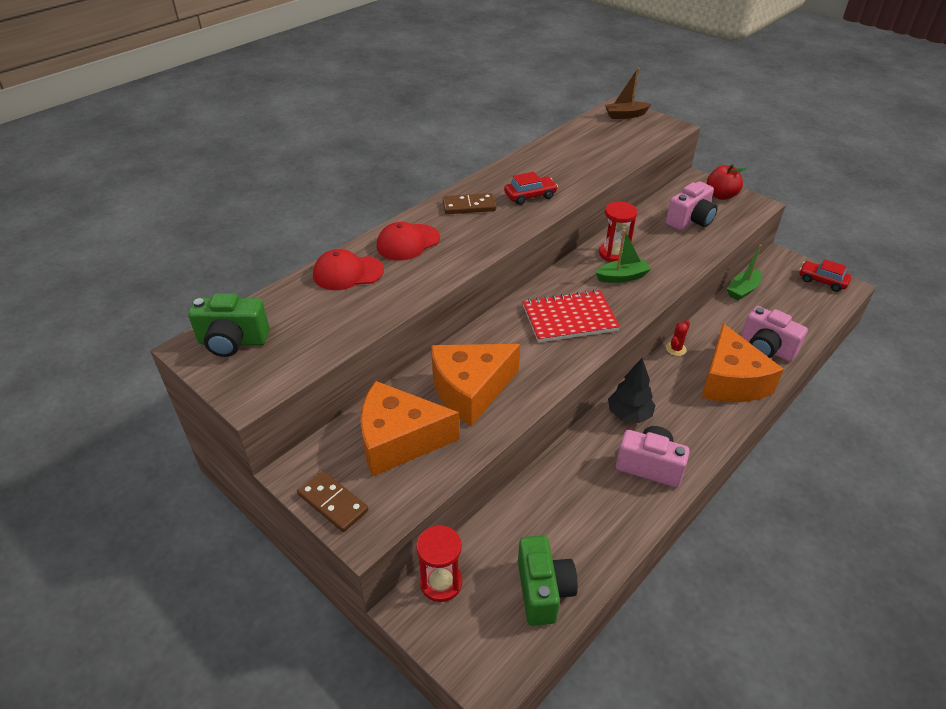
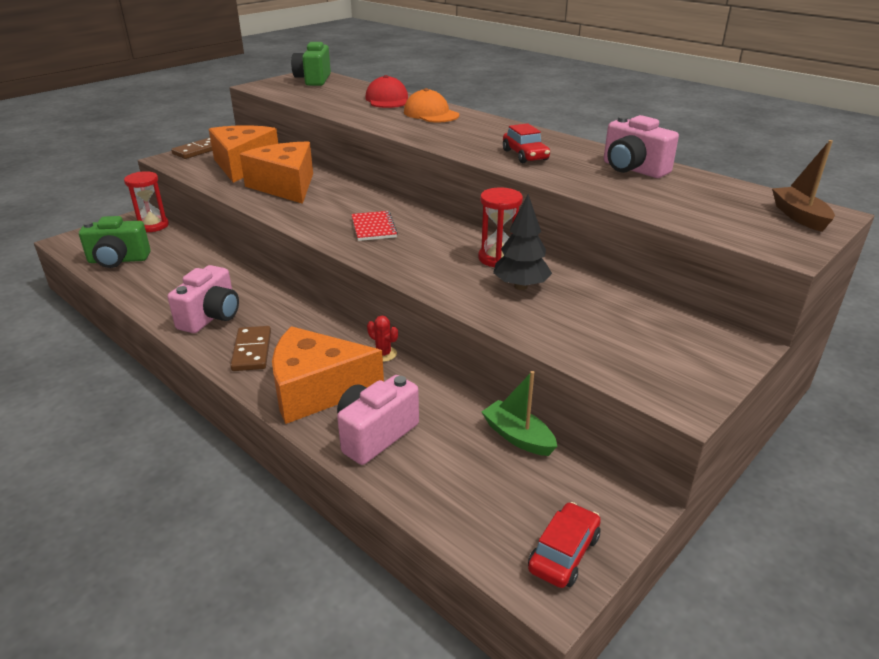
camera: 90 degrees right, 10 degrees down
(408, 242) = (431, 114): red cap -> orange cap
(469, 206) = (497, 132): brown domino -> brown domino (252, 351)
(569, 318) = (373, 227): red notebook -> red notebook, size x0.61
(622, 277) = (448, 260): green boat -> none
(629, 414) = (284, 311): black tree -> black tree (521, 286)
(690, 221) = (597, 322): pink camera -> pink camera (633, 169)
(721, 195) = (696, 364): red apple -> none

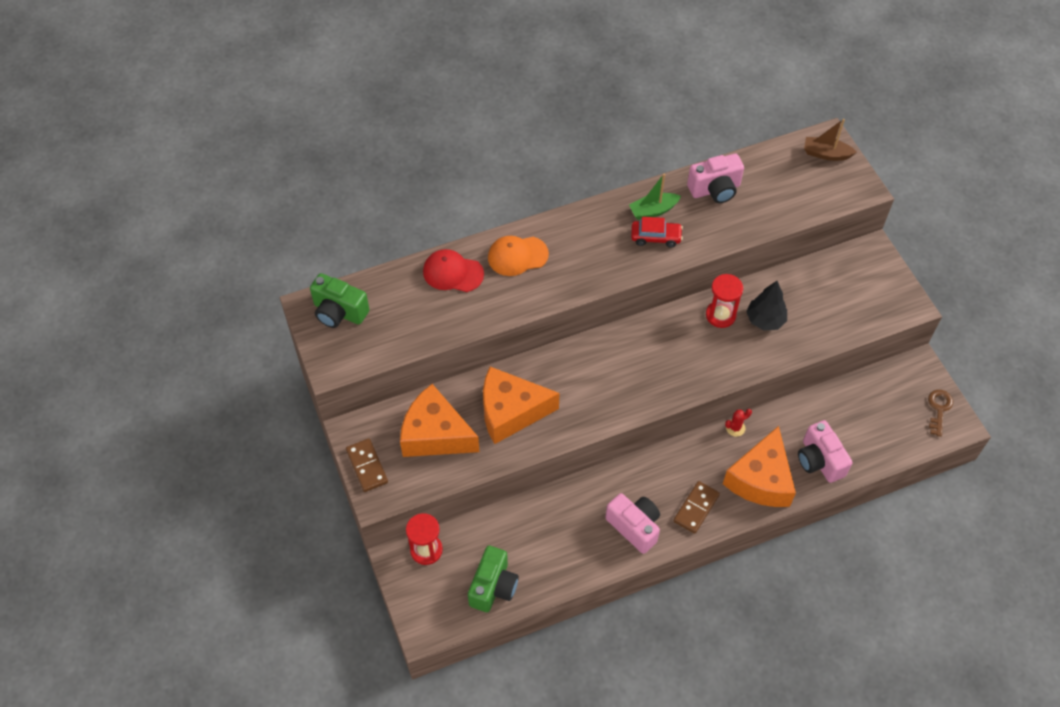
camera: 65 degrees left, 25 degrees up
(252, 351) = (696, 508): brown domino -> brown domino turned 75 degrees counterclockwise
(373, 227) = (633, 373): red notebook -> none
(518, 437) = (849, 389): green boat -> green boat (653, 211)
(564, 553) = (939, 409): red car -> brown key

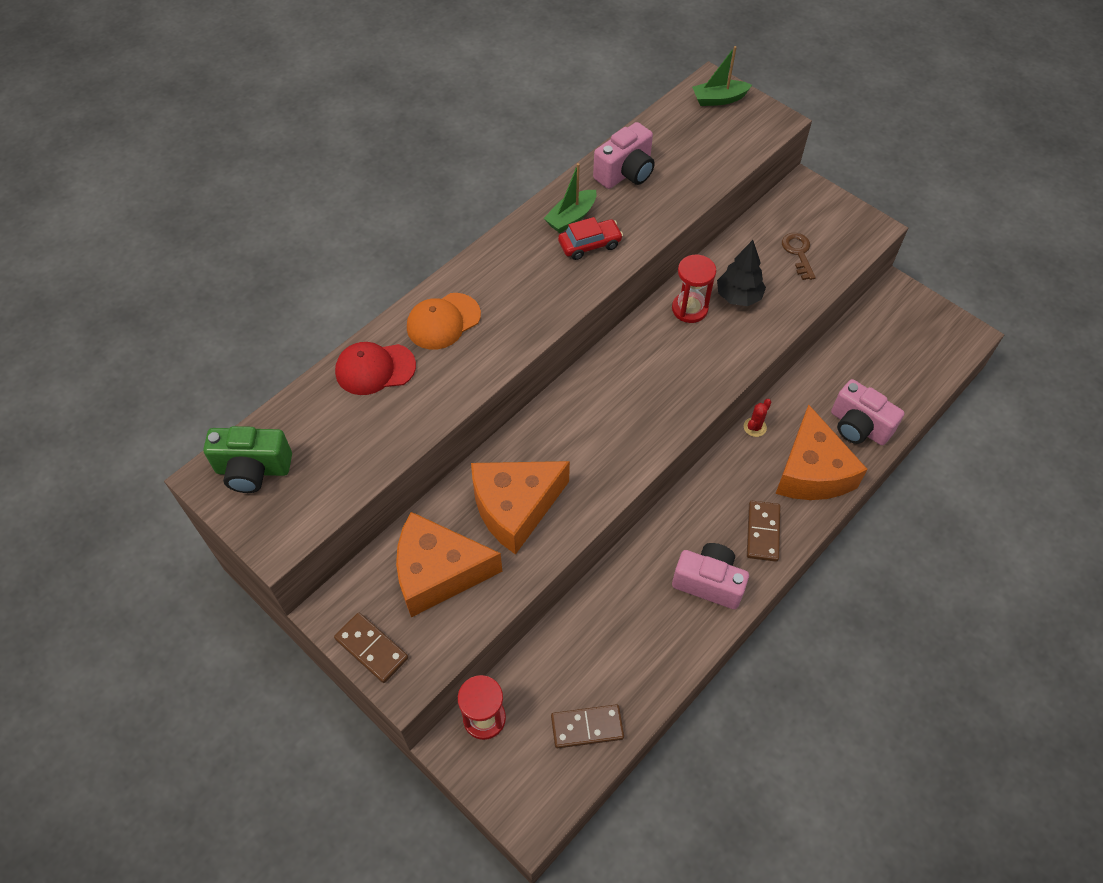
camera: 25 degrees left, 0 degrees up
(493, 587) = (587, 727): green camera -> brown domino
(826, 154) = (719, 99): brown boat -> green boat
(939, 409) = (941, 326): brown key -> brown key (798, 253)

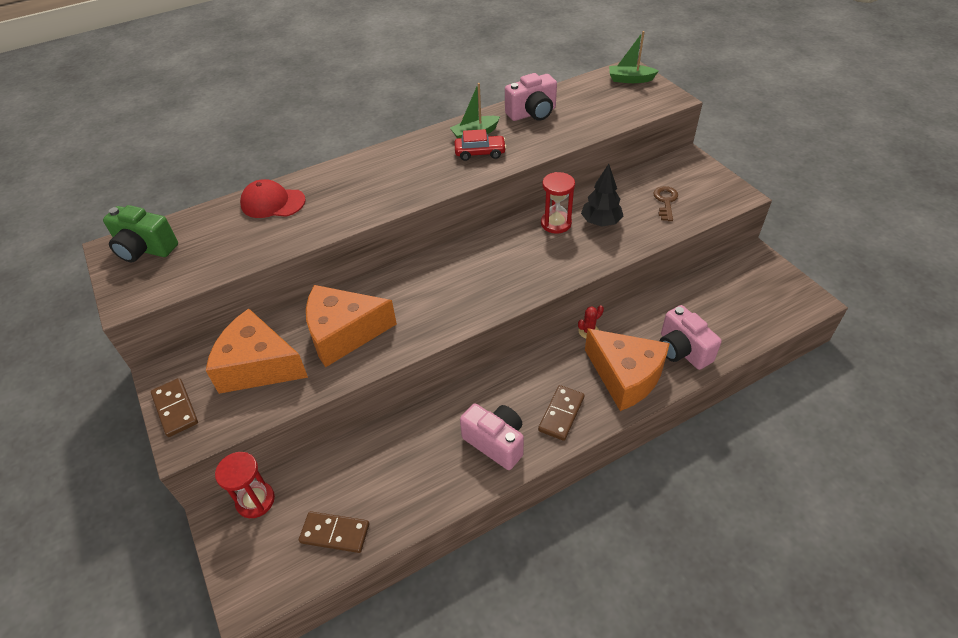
camera: 20 degrees right, 10 degrees down
(443, 321) = (341, 182): orange cap -> none
(811, 471) = (625, 376): orange cheese -> orange cheese turned 60 degrees counterclockwise

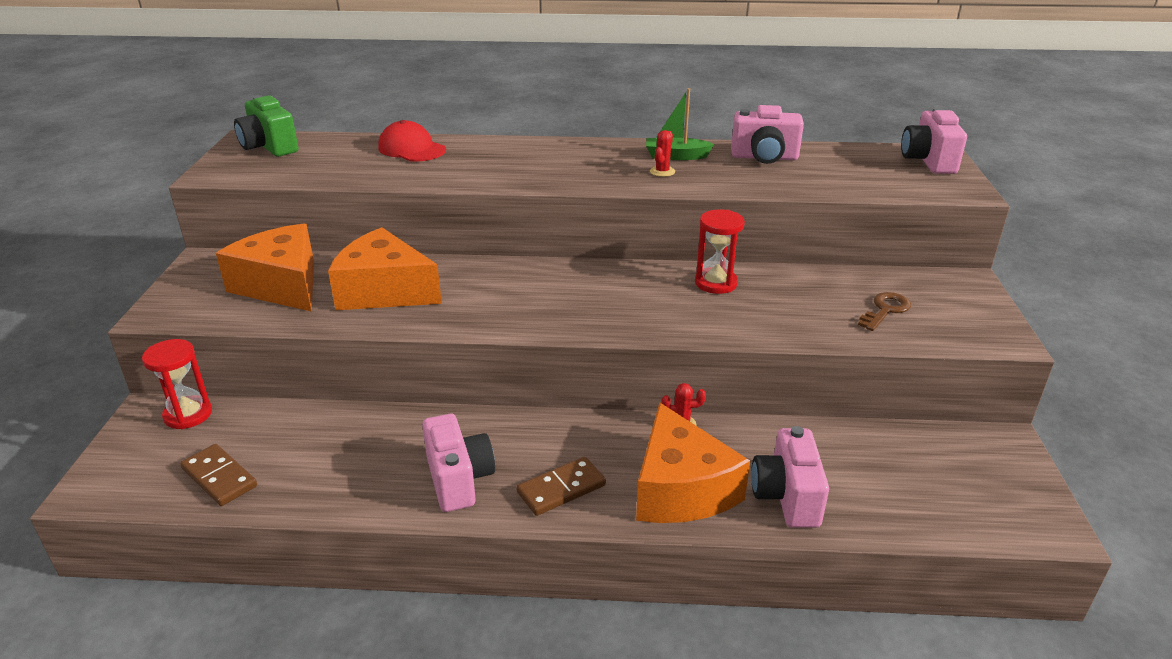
camera: 30 degrees right, 15 degrees down
(175, 409) = (181, 288): brown domino -> none
(480, 153) = (662, 171): red car -> red cactus
(600, 222) = (773, 300): black tree -> none
(630, 79) = (928, 161): green boat -> pink camera

